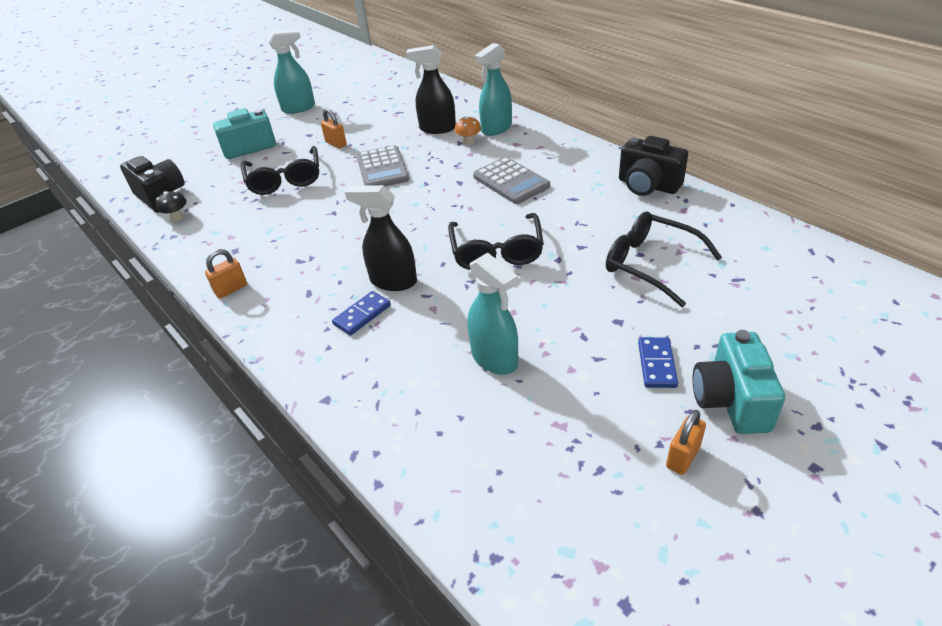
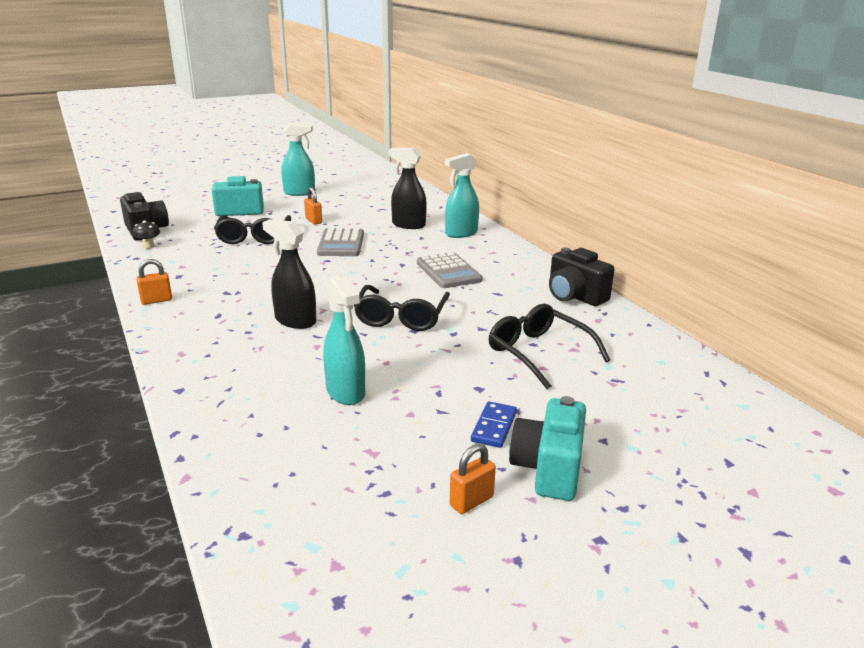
camera: 10 degrees right, 15 degrees down
(362, 315) = (252, 338): blue domino -> none
(468, 142) = (429, 238): orange mushroom -> none

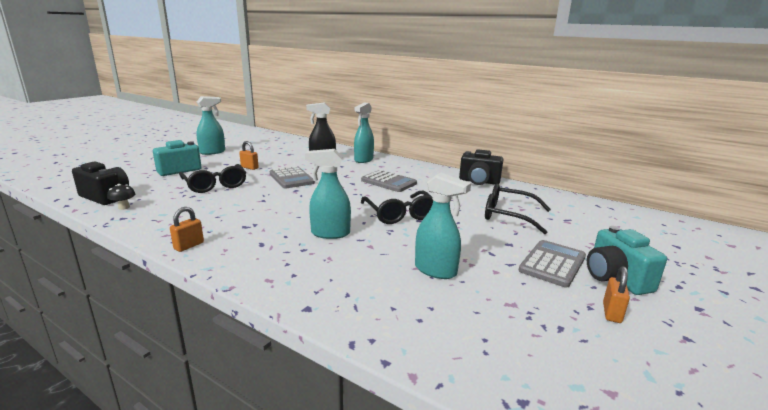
camera: 30 degrees left, 5 degrees down
(295, 321) = (330, 233): black spray bottle -> turquoise spray bottle
(494, 427) = (552, 264): blue domino -> grey calculator

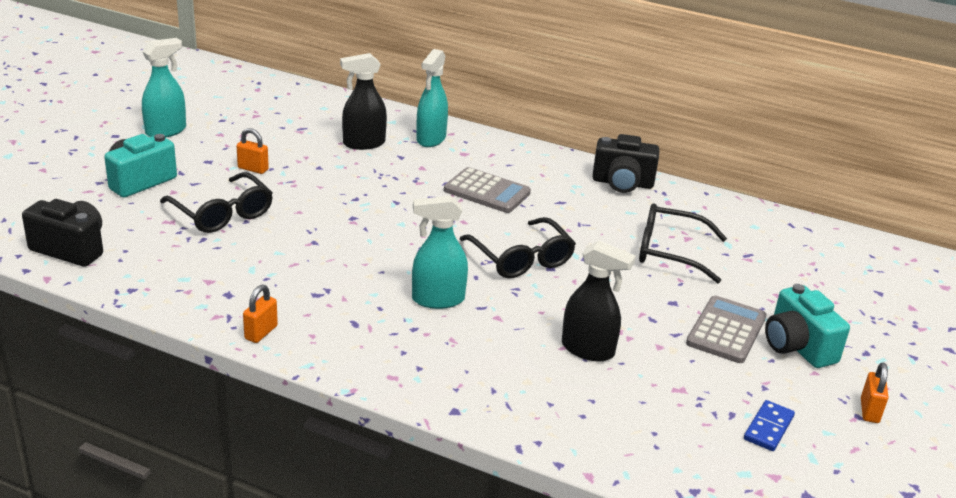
camera: 10 degrees left, 10 degrees up
(124, 207) = (117, 269): black mushroom -> none
(291, 178) = (334, 191): grey calculator -> none
(436, 270) = (588, 350): turquoise spray bottle -> black spray bottle
(598, 343) = (768, 428): none -> blue domino
(611, 313) = (787, 392): orange padlock -> orange padlock (869, 411)

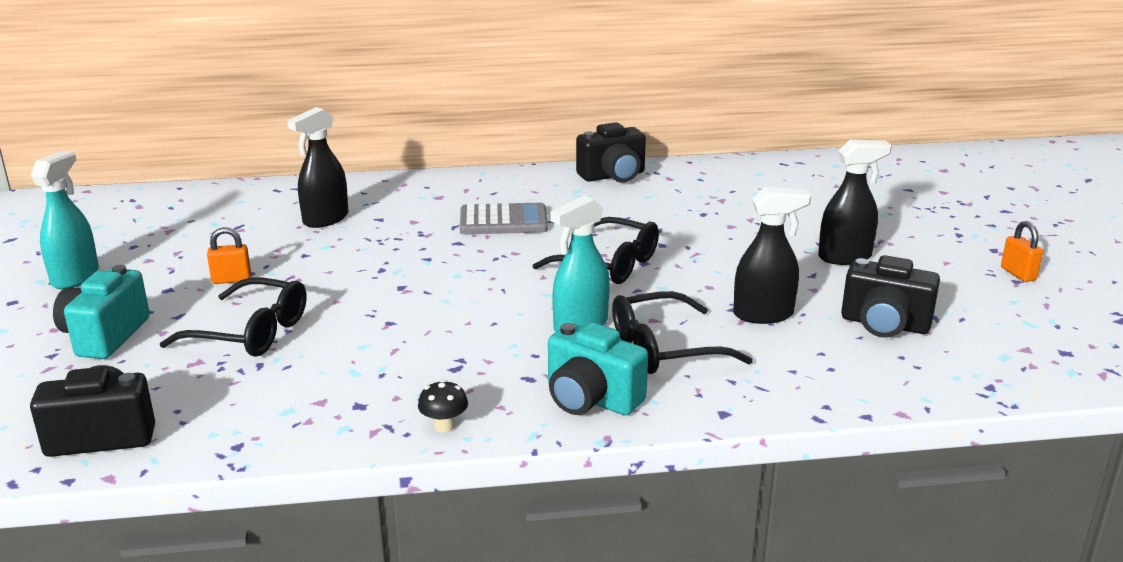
camera: 30 degrees left, 5 degrees down
(261, 332) = (444, 426): orange padlock -> black mushroom
(431, 139) = (390, 195): turquoise spray bottle -> none
(669, 252) = (722, 215): black glasses -> black glasses (664, 348)
(677, 401) = (884, 324): none -> black camera
(726, 330) = (845, 257): grey calculator -> black spray bottle
(768, 428) = (973, 316): blue domino -> none
(797, 347) = (909, 249): turquoise camera -> turquoise camera (591, 399)

